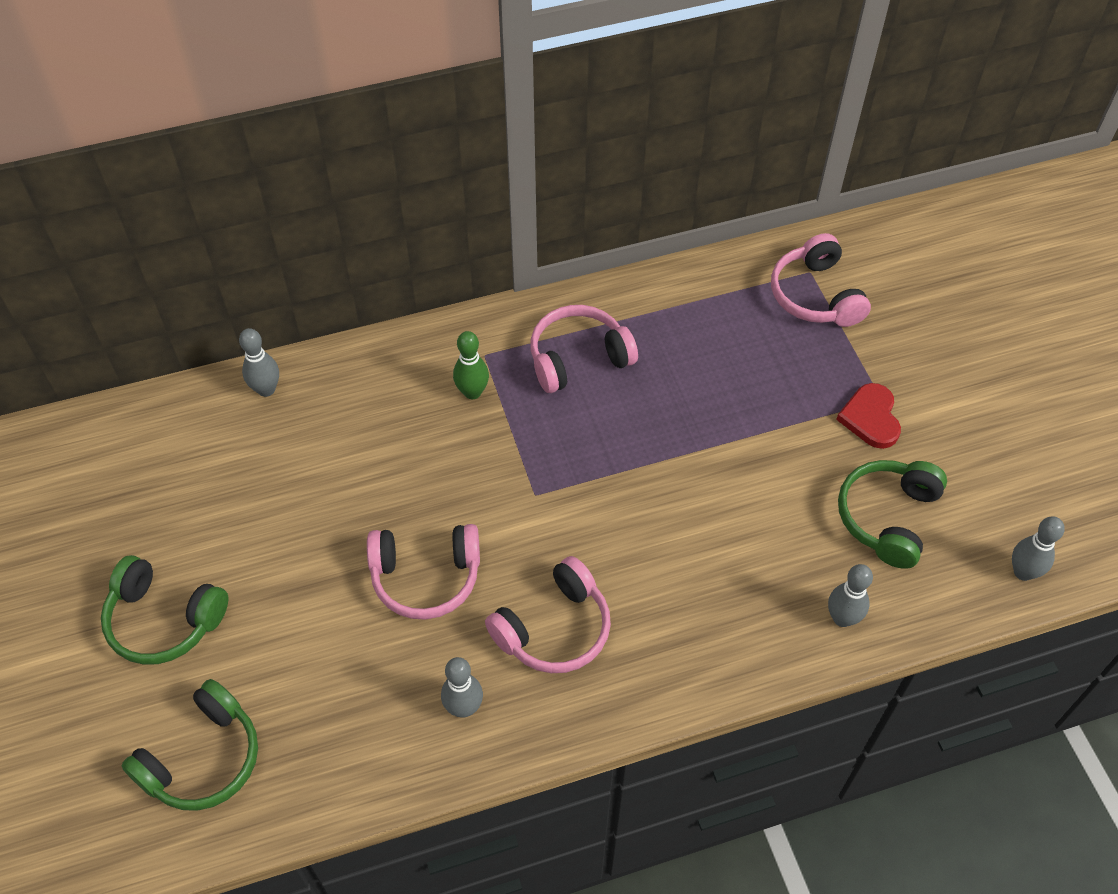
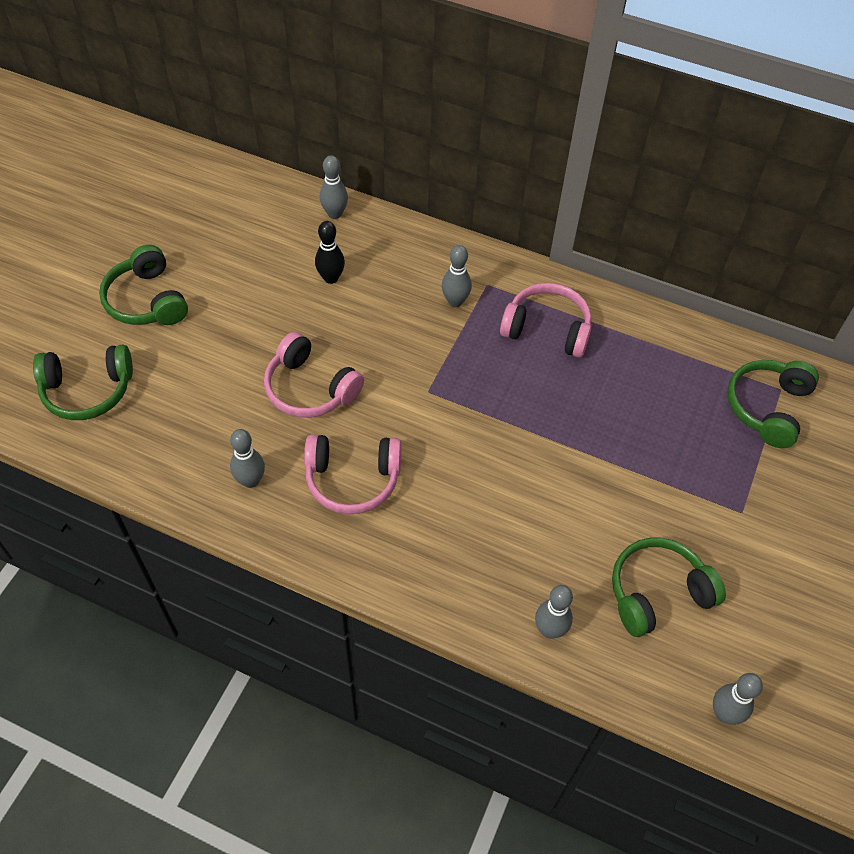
camera: 40 degrees right, 0 degrees up
(331, 456) = (331, 278): none -> black bowling pin
(472, 392) = (455, 301): green bowling pin -> grey bowling pin
(815, 295) = (767, 407): pink headphones -> green headphones
(870, 418) = (719, 518): red heart -> none

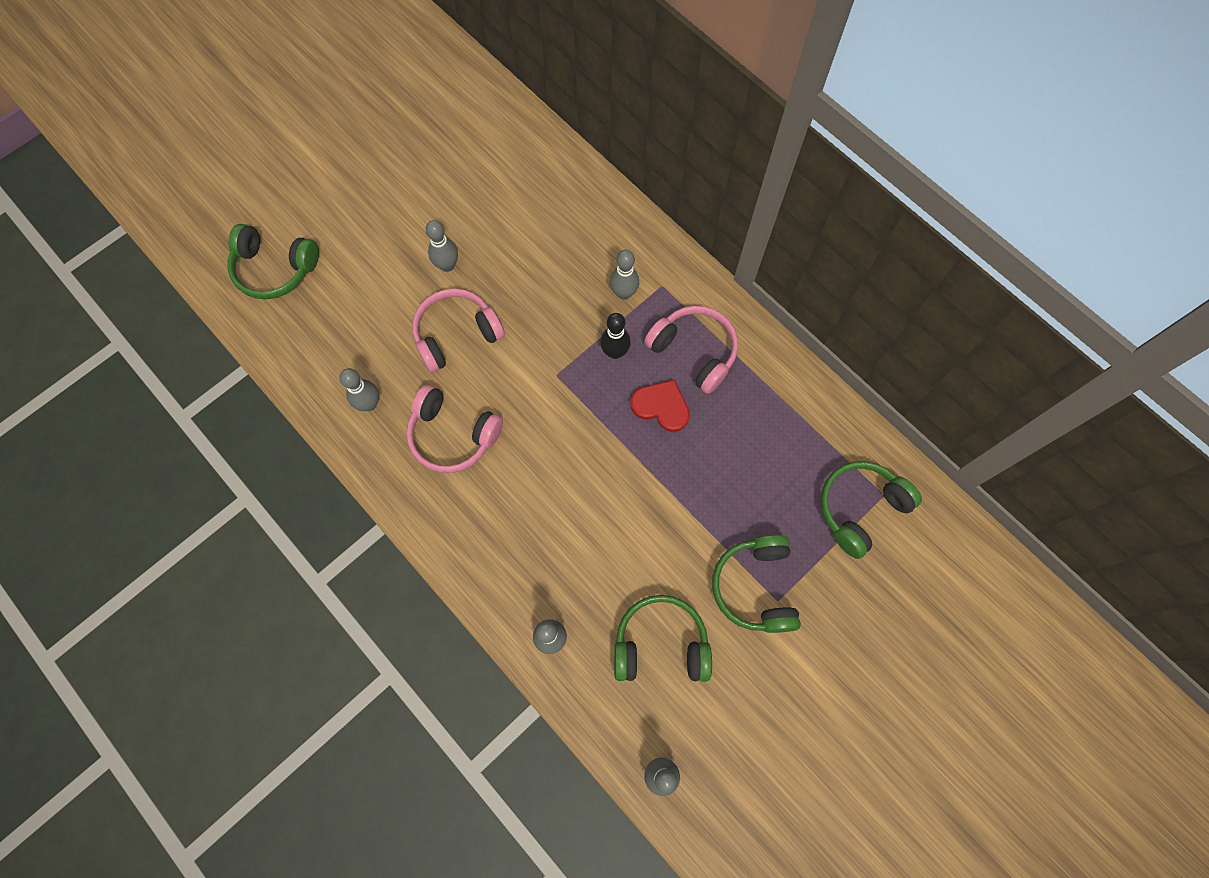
camera: 25 degrees right, 15 degrees up
(147, 300) = (357, 197): green headphones -> green headphones (755, 587)
(310, 388) = (456, 334): pink headphones -> pink headphones turned 90 degrees clockwise
(331, 278) = (524, 229): black bowling pin -> black bowling pin (615, 352)
(334, 214) = (558, 162): grey bowling pin -> grey bowling pin (447, 265)
(542, 384) = (661, 406): none -> red heart

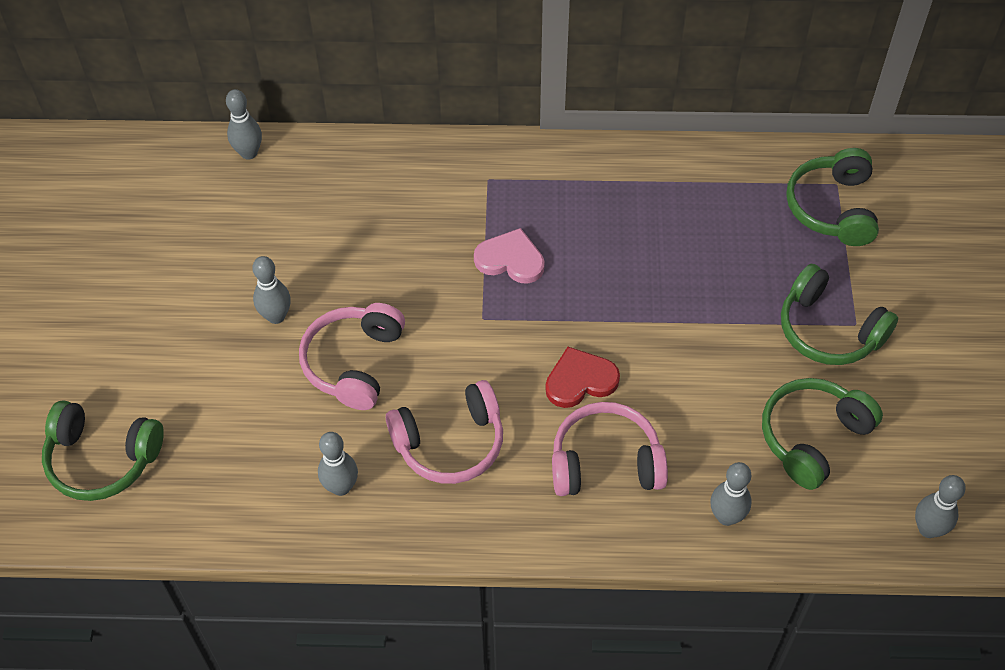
camera: 45 degrees left, 15 degrees down
(275, 269) = (102, 459): green headphones -> green headphones turned 45 degrees clockwise
(615, 352) = (510, 259): black bowling pin -> pink heart
(624, 293) = (463, 210): grey bowling pin -> grey bowling pin (249, 153)
(661, 406) = (598, 267): red heart -> red heart (580, 380)
(694, 352) = (574, 205): pink headphones -> pink headphones (605, 462)

